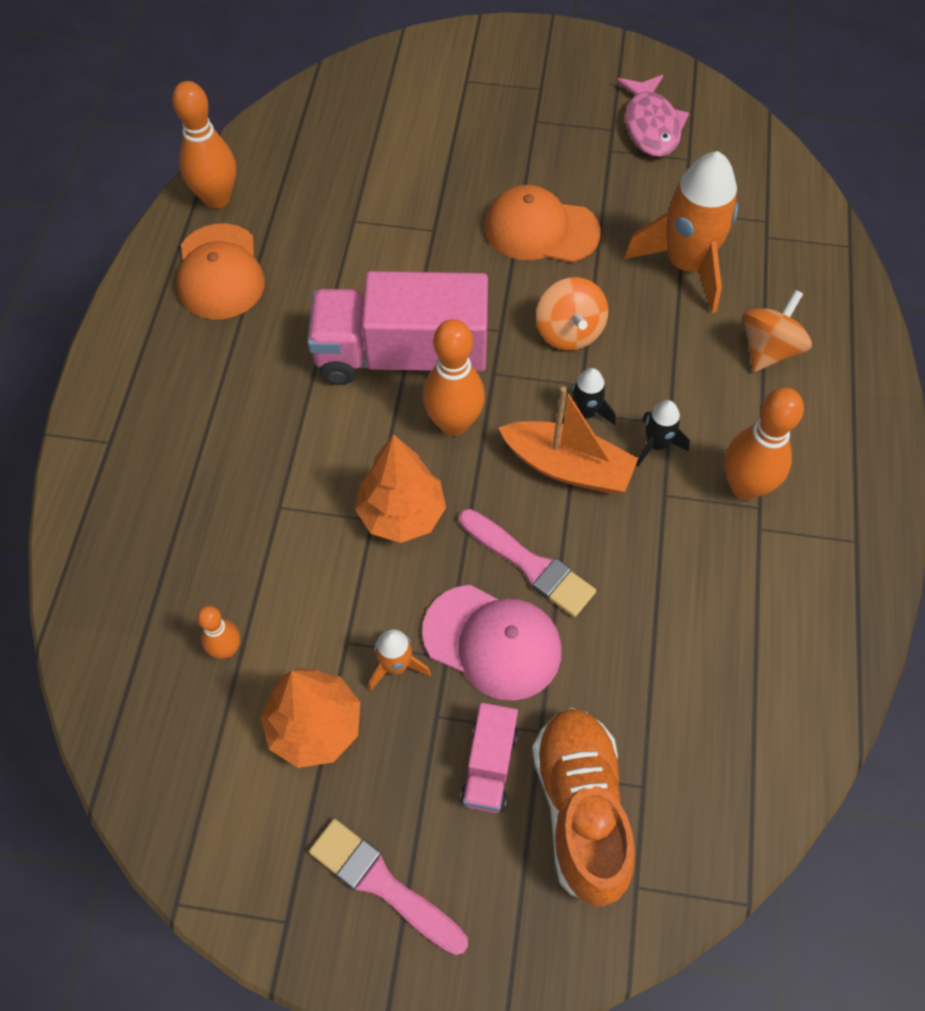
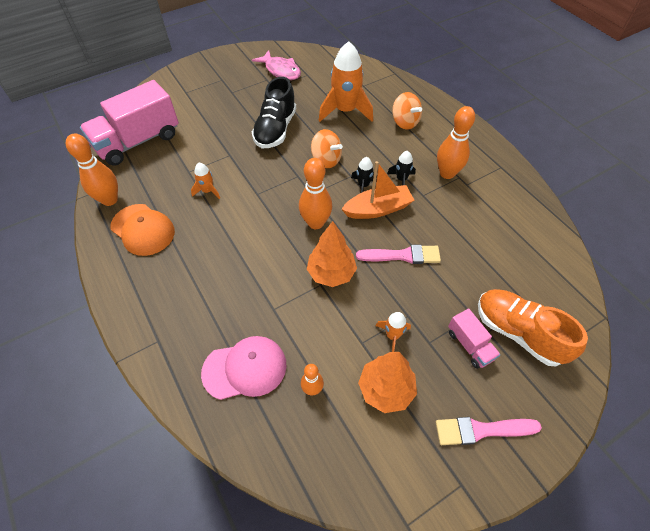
camera: 40 degrees left, 5 degrees down
(351, 269) = (207, 191): none -> orange rocket
(401, 356) = (266, 211): pink truck -> pink truck (138, 141)
(492, 642) = (420, 296): pink cap -> pink cap (245, 368)
(541, 230) = (275, 130): orange cap -> black shoe
(768, 349) = (405, 122): orange spinning top -> orange spinning top turned 150 degrees clockwise

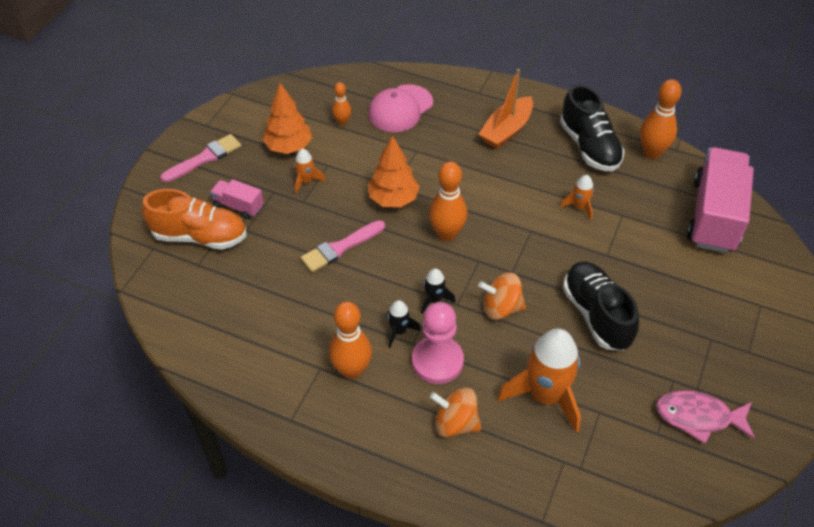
camera: 145 degrees right, 5 degrees down
(143, 230) = (589, 147): orange cap -> black shoe
(378, 209) = (398, 281): orange boat -> orange boat (506, 130)
(390, 153) = (437, 361): none -> pink pawn

